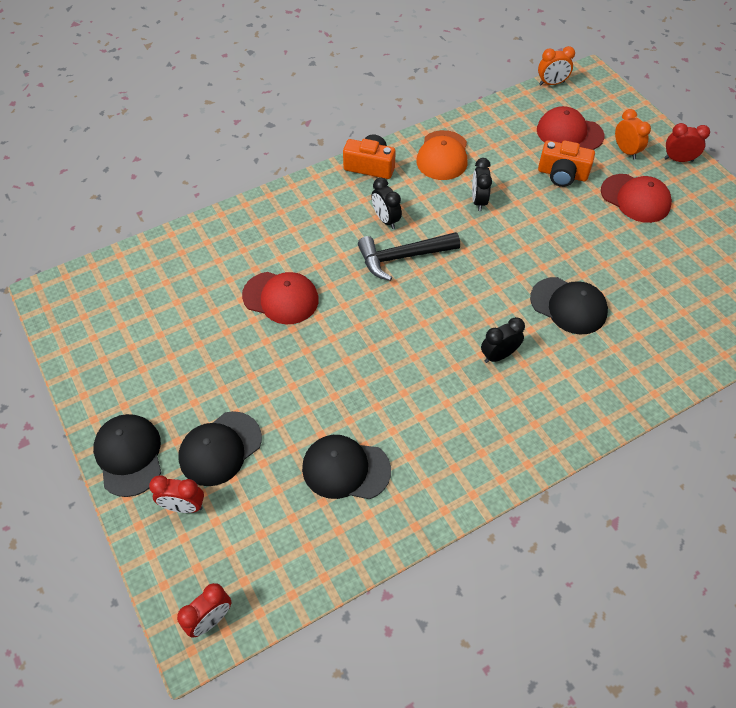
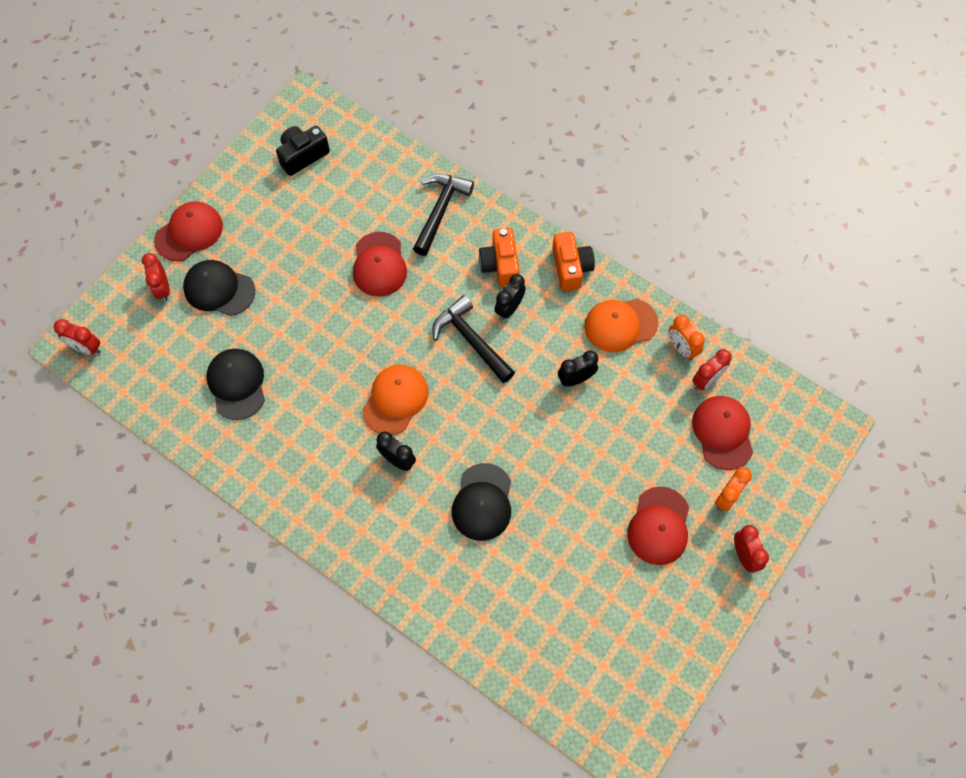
camera: 65 degrees right, 10 degrees up
(111, 318) = (302, 156): none -> black camera
(129, 455) = (189, 233): black cap -> red cap
(253, 232) = (440, 210): none -> black hammer
(434, 335) = (395, 400): none -> orange cap
(519, 125) = (706, 380): none -> red clock
(551, 83) = (793, 391): orange clock -> orange clock (681, 348)
(562, 174) = (655, 444): orange camera -> orange camera (500, 265)

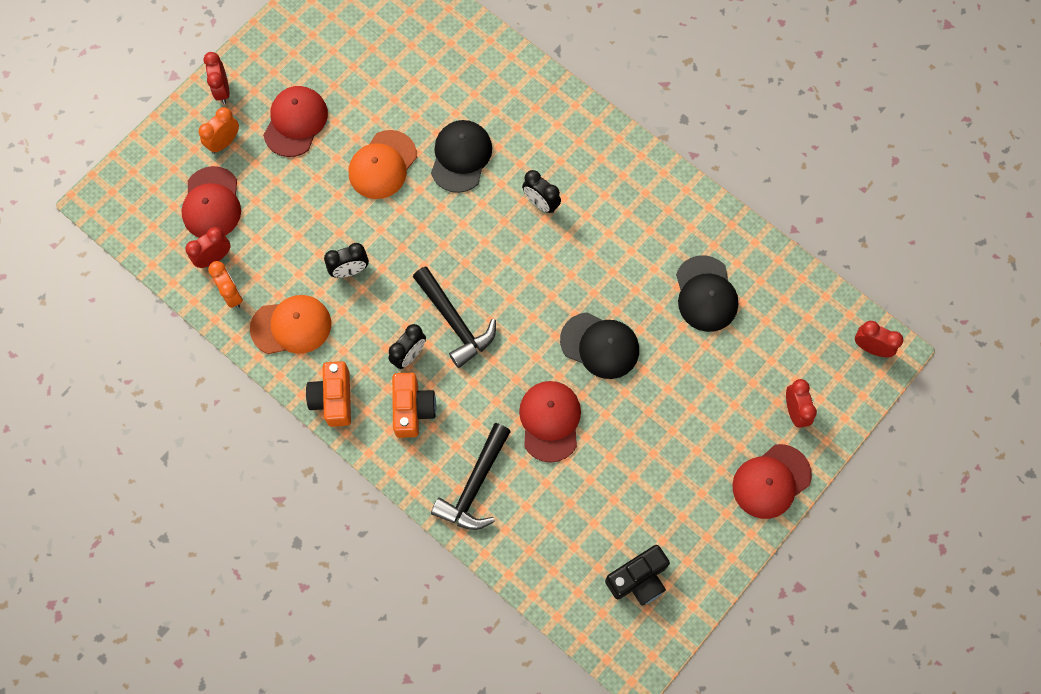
camera: 175 degrees left, 5 degrees up
(219, 289) = (731, 405): black cap -> black cap (600, 345)
(395, 400) = (540, 264): orange cap -> orange cap (382, 165)

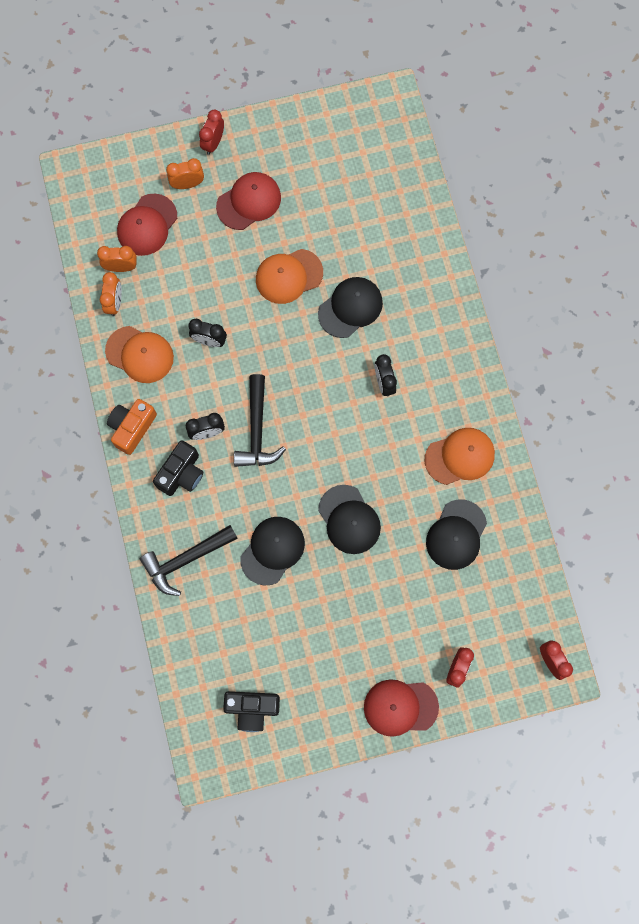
camera: 35 degrees right, 5 degrees up
(214, 258) = (121, 267): red clock -> orange clock
(412, 409) = (181, 473): orange camera -> black camera
(550, 421) = (272, 550): red cap -> black cap
(657, 223) = (460, 456): none -> orange cap

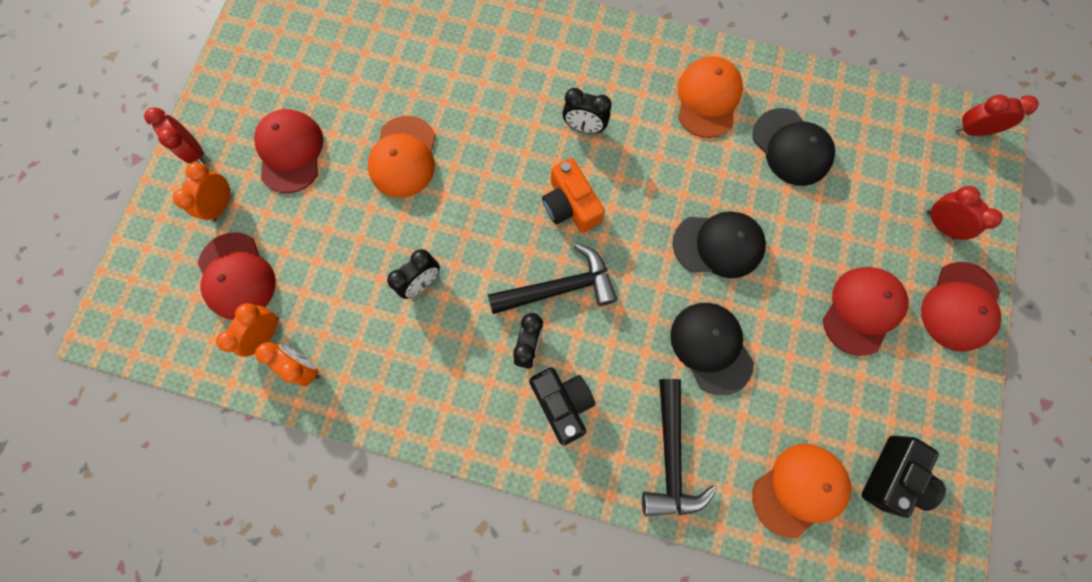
camera: 60 degrees left, 0 degrees up
(132, 428) = (471, 431): orange camera -> orange camera (570, 205)
(140, 354) = (387, 372): orange cap -> orange cap (799, 489)
(257, 430) = (560, 287): black hammer -> black hammer turned 45 degrees counterclockwise
(350, 308) = (480, 115): black cap -> none
(358, 640) = (862, 310): none -> red cap

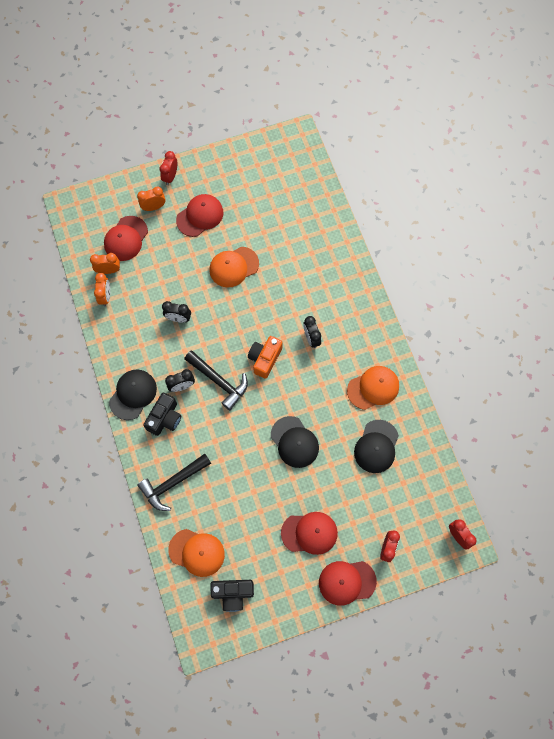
camera: 55 degrees right, 5 degrees down
(711, 347) = (238, 470): black cap -> black cap (133, 394)

